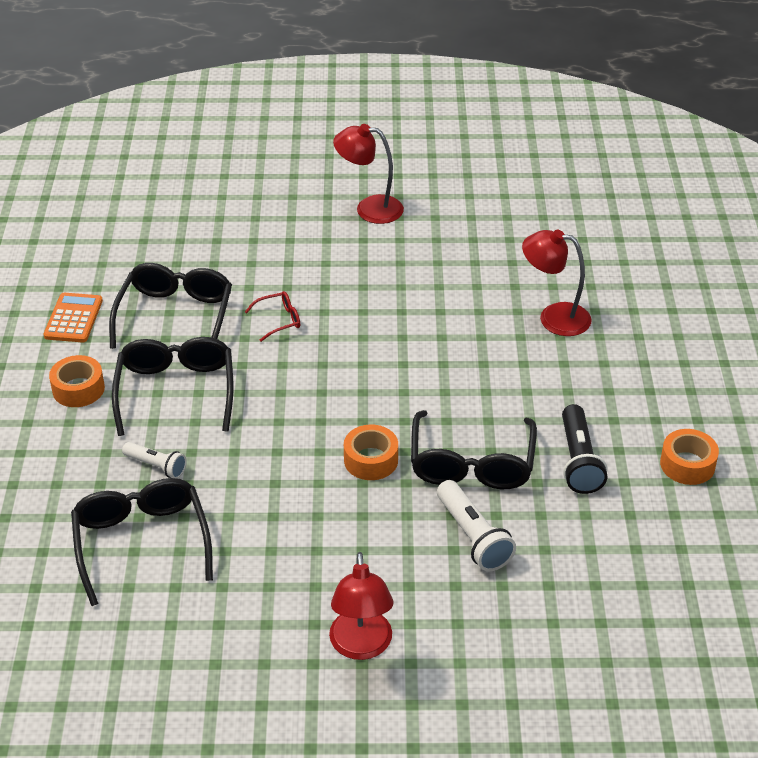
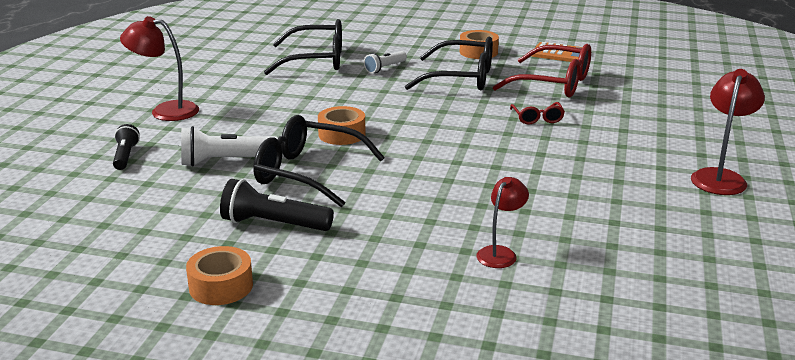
camera: 105 degrees right, 15 degrees down
(175, 317) = (553, 83): black glasses -> red glasses
(498, 632) = (125, 156): none -> black flashlight
(554, 317) = (500, 253): red lamp -> red lamp, size x0.64

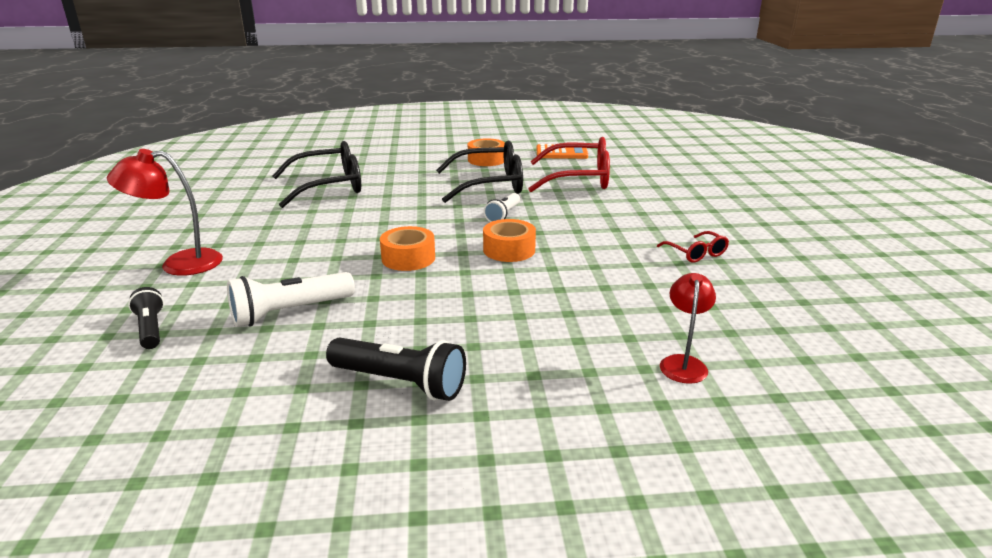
camera: 20 degrees left, 0 degrees up
(221, 286) = (383, 493): orange tape -> orange tape (509, 250)
(274, 224) = (400, 383): black flashlight -> black flashlight turned 150 degrees counterclockwise
(309, 173) = (400, 309): black glasses -> none
(385, 68) = (406, 185): white flashlight -> white flashlight (503, 215)
(537, 118) = (592, 212): red glasses -> red glasses (695, 253)
(720, 177) = (801, 241): red lamp -> none

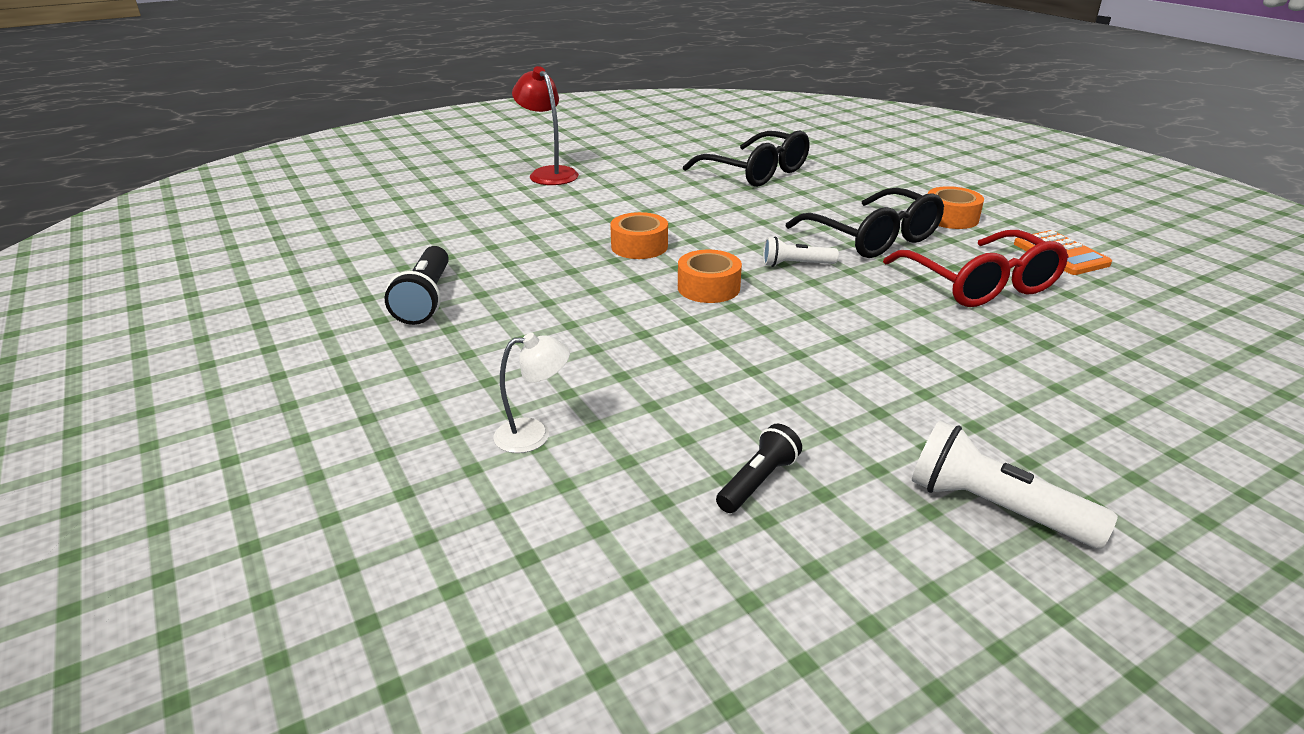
camera: 65 degrees right, 5 degrees up
(151, 329) = (451, 198): black flashlight -> black flashlight (758, 482)
(290, 312) = (504, 231): white flashlight -> white flashlight (995, 508)
(683, 363) = (534, 434): red lamp -> white lamp
(695, 253) = (833, 409): red glasses -> none

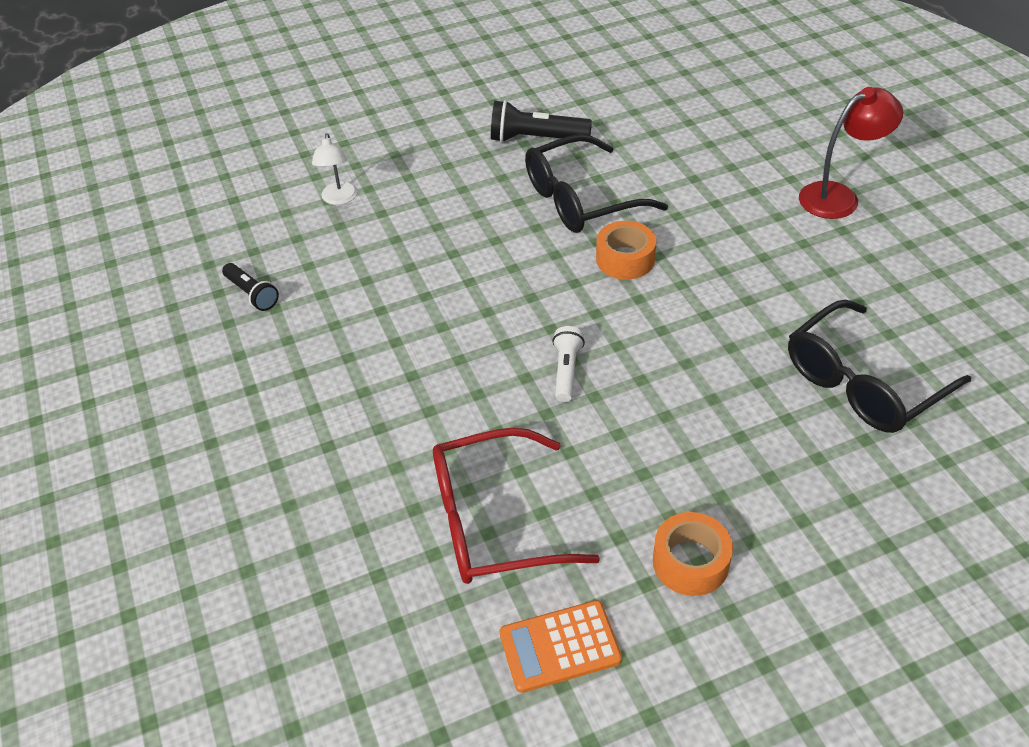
camera: 100 degrees right, 15 degrees up
(708, 287) = (526, 299): orange tape -> none
(872, 237) = (631, 455): black glasses -> black glasses (582, 199)
(995, 508) = (176, 405): white flashlight -> none

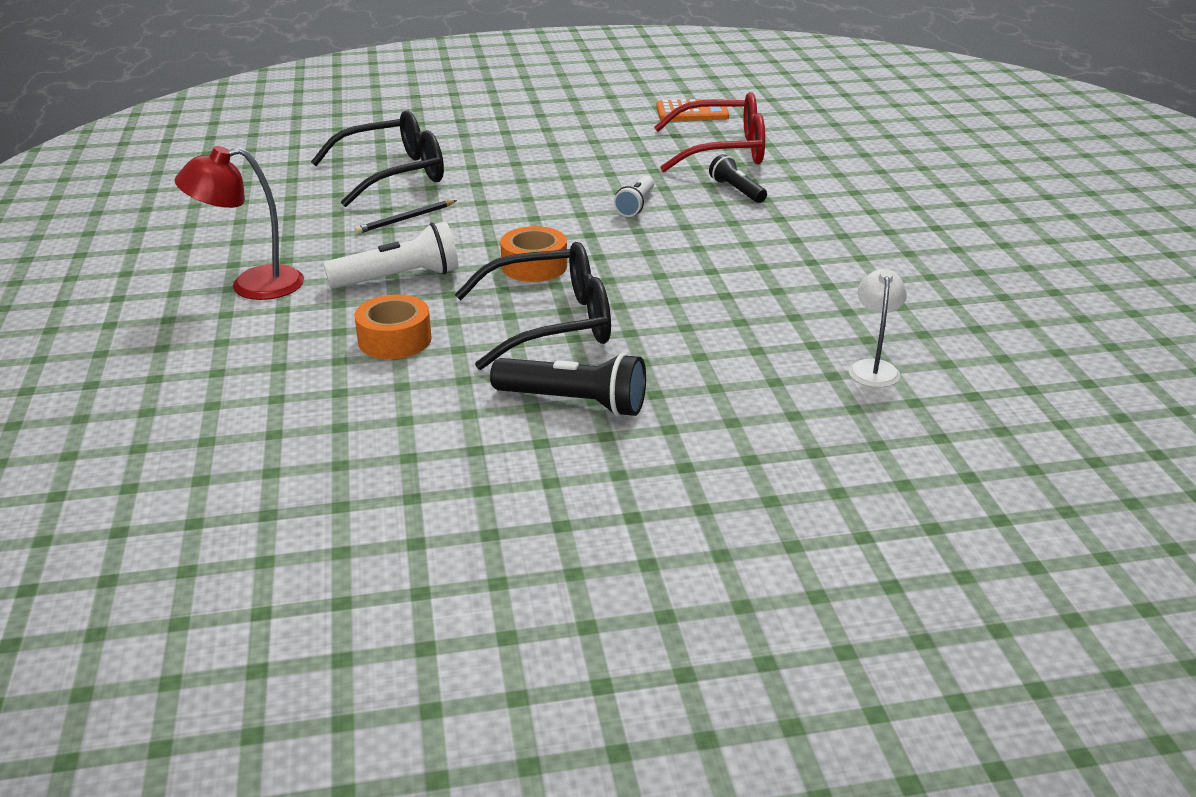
camera: 170 degrees left, 15 degrees down
(252, 294) = (962, 290): black flashlight -> black flashlight (737, 191)
(690, 562) = (592, 126): orange tape -> orange tape (394, 340)
(729, 224) = (399, 278): none -> white flashlight
(785, 303) = (405, 219): none -> black pencil

